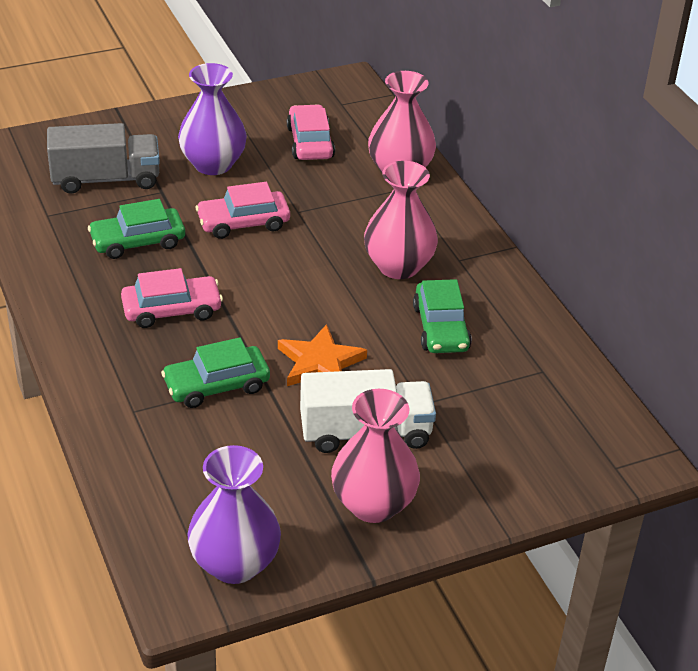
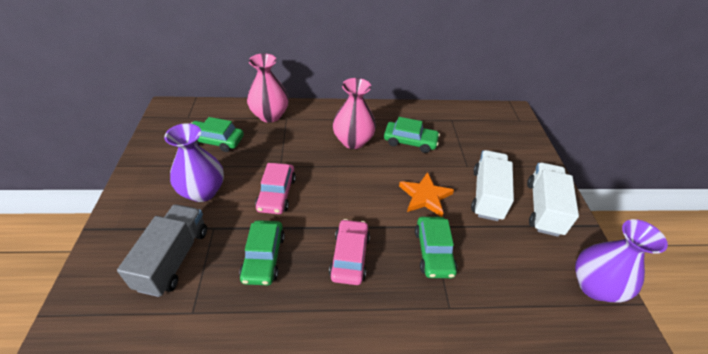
camera: 70 degrees left, 5 degrees up
(310, 142) = (215, 141): pink car -> green car
(373, 504) = (543, 208): pink vase -> white truck

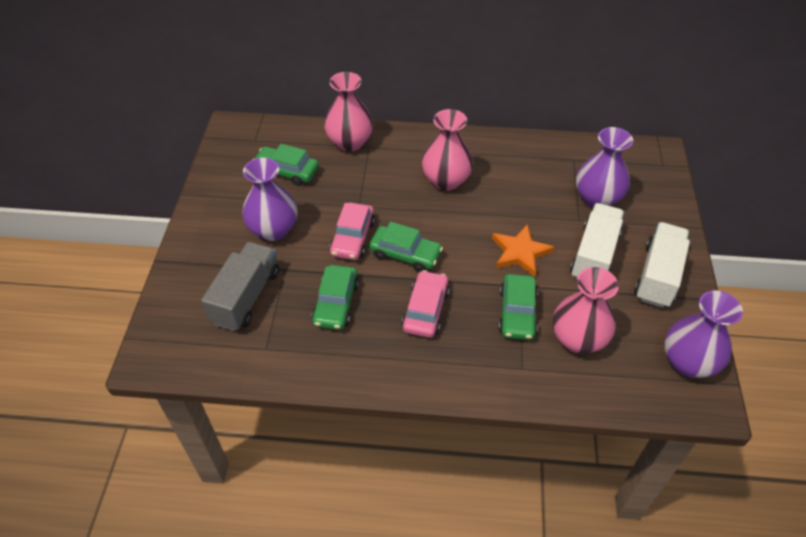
camera: 10 degrees right, 5 degrees up
(410, 141) = (515, 185): green car -> green car (405, 254)
(477, 148) = (597, 199): none -> purple vase
(493, 273) = (578, 339): none -> pink vase

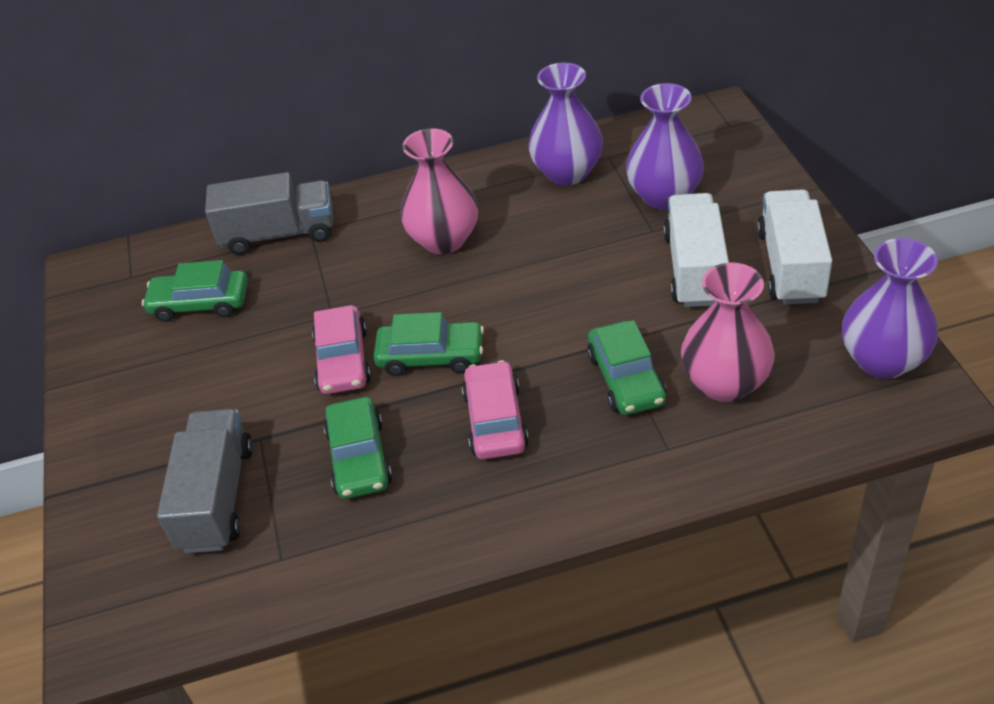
camera: 15 degrees left, 5 degrees down
(273, 230) = (217, 390): purple vase -> purple vase (567, 173)
(350, 142) = (279, 234): pink vase -> grey truck
(520, 252) = (592, 299): orange star -> none

